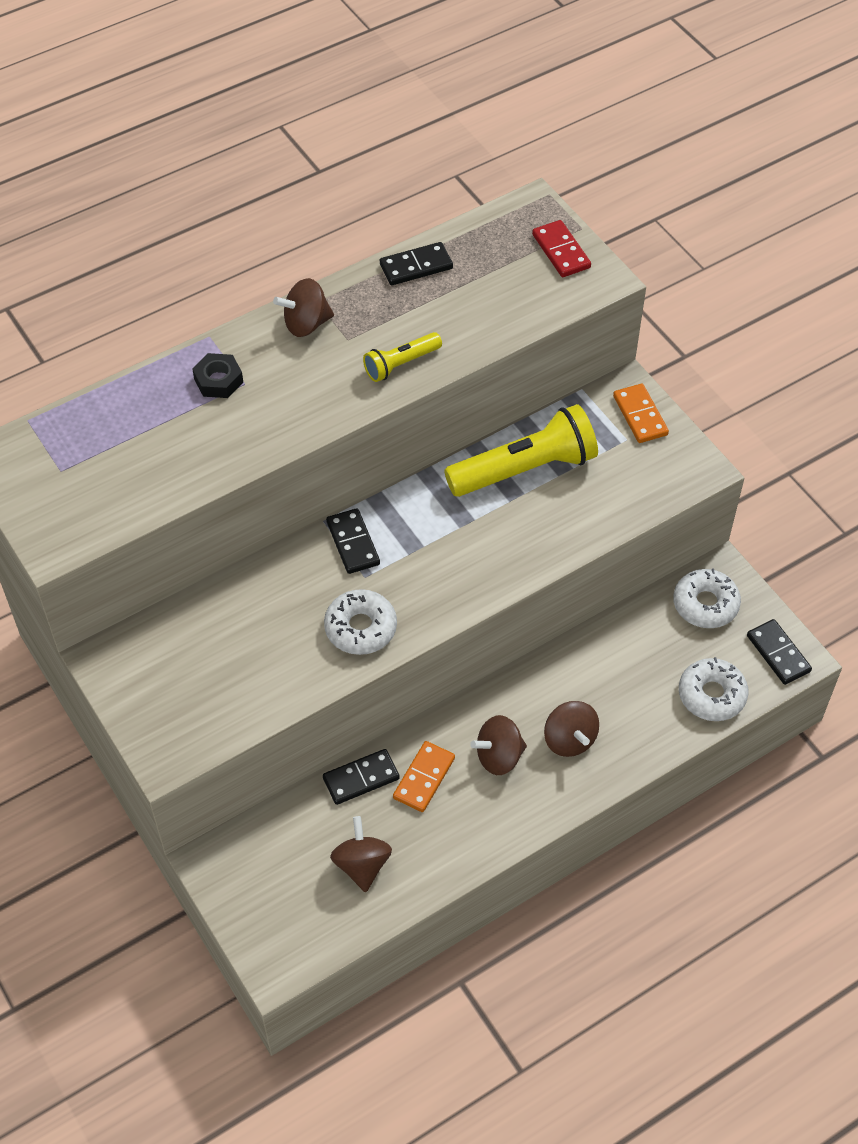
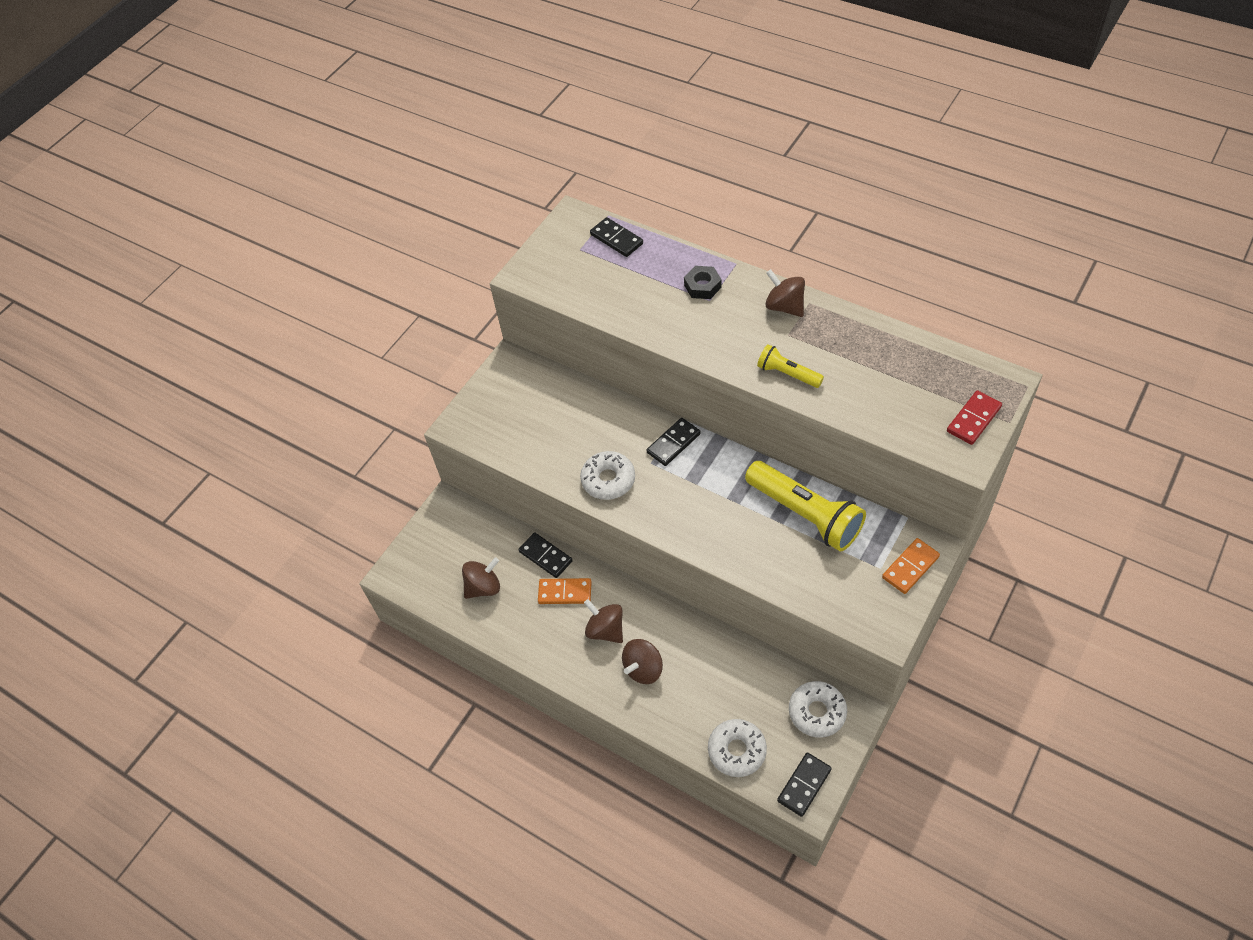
camera: 70 degrees right, 0 degrees up
(416, 266) = (885, 340): black domino -> black domino (616, 239)

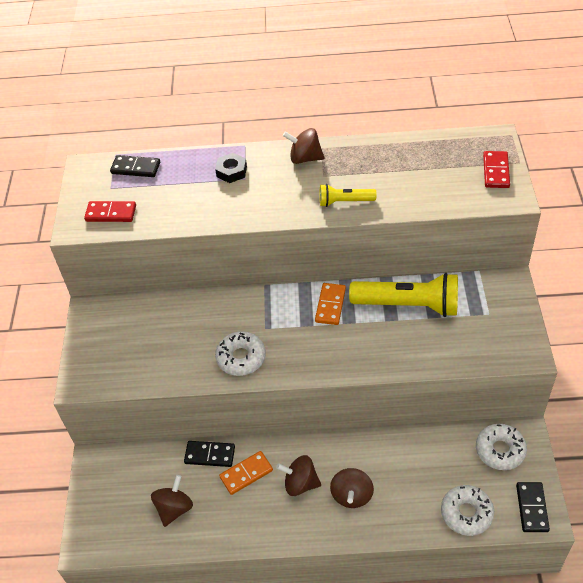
camera: 35 degrees left, 5 degrees down
(562, 276) = (111, 213): none -> red domino
(673, 443) = (272, 305): black domino -> none
(910, 567) = (508, 302): orange domino -> orange domino (330, 305)

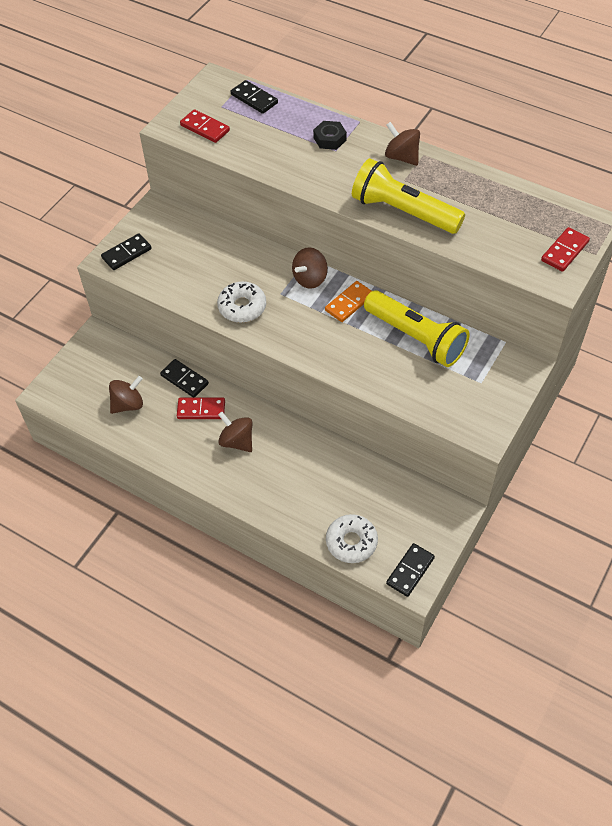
camera: 30 degrees right, 5 degrees up
(94, 366) = (126, 253): none -> black domino
(246, 474) = (201, 410): orange domino -> red domino
(344, 202) = (403, 211): yellow flashlight -> yellow flashlight, size x1.93
(352, 495) = (270, 474): brown spinning top -> brown spinning top (310, 279)
(500, 450) = (423, 511): white donut -> none

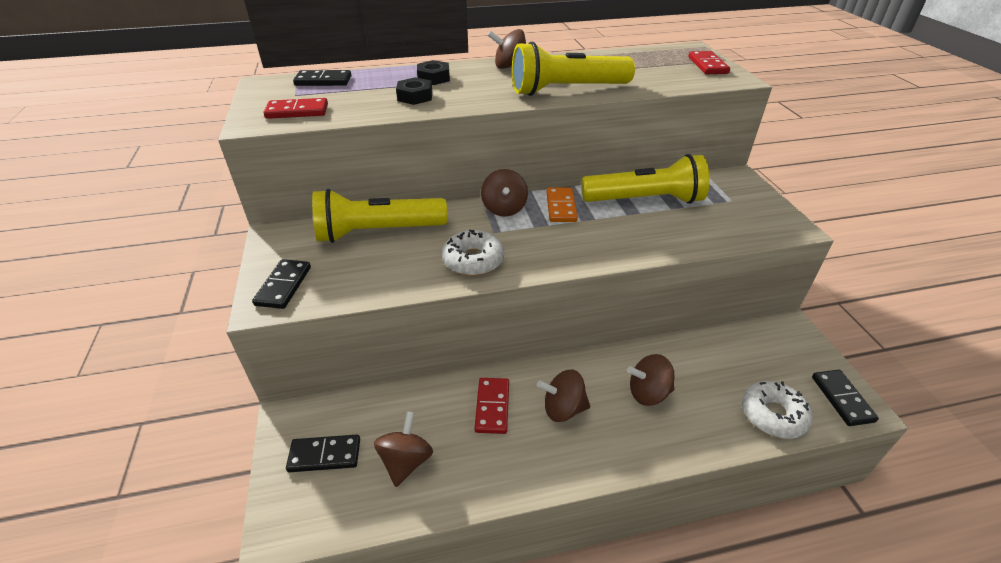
camera: 45 degrees left, 15 degrees down
(184, 379) = (441, 391): black domino -> black domino (325, 455)
(201, 410) = (492, 407): red domino -> red domino turned 45 degrees counterclockwise
(213, 245) = (377, 232): none -> yellow flashlight
(291, 155) = (415, 96): none -> black nut
(296, 471) = (648, 393): none -> brown spinning top

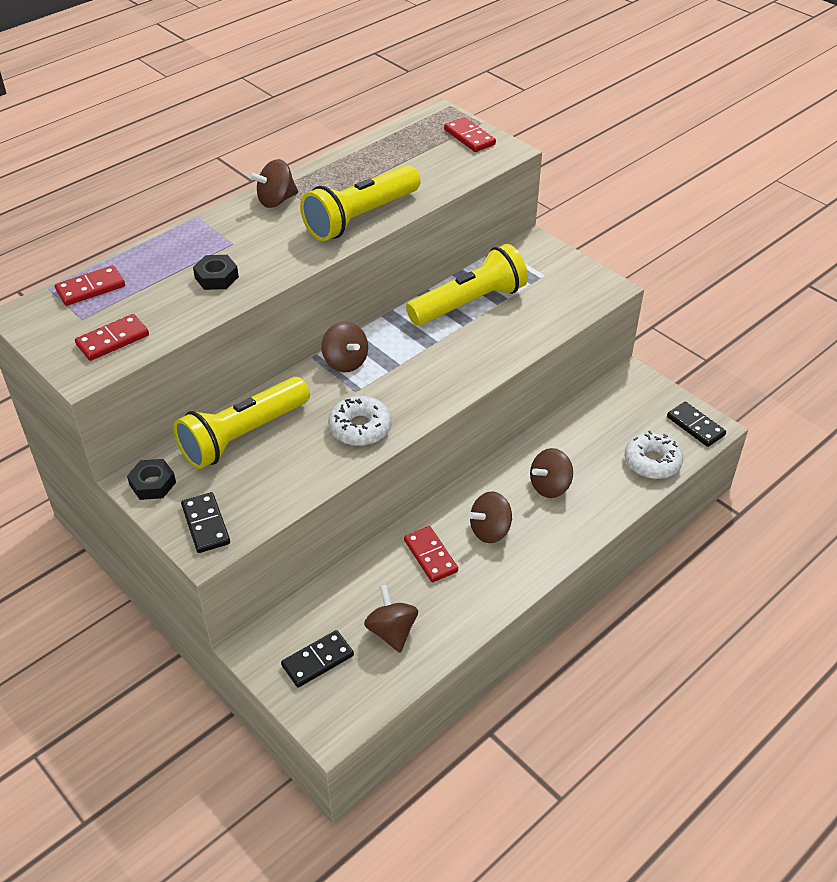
camera: 30 degrees left, 5 degrees up
(323, 81) = (91, 288): black domino -> red domino
(434, 78) = (210, 244): black nut -> black nut (153, 484)
(561, 207) = (398, 340): orange domino -> none

